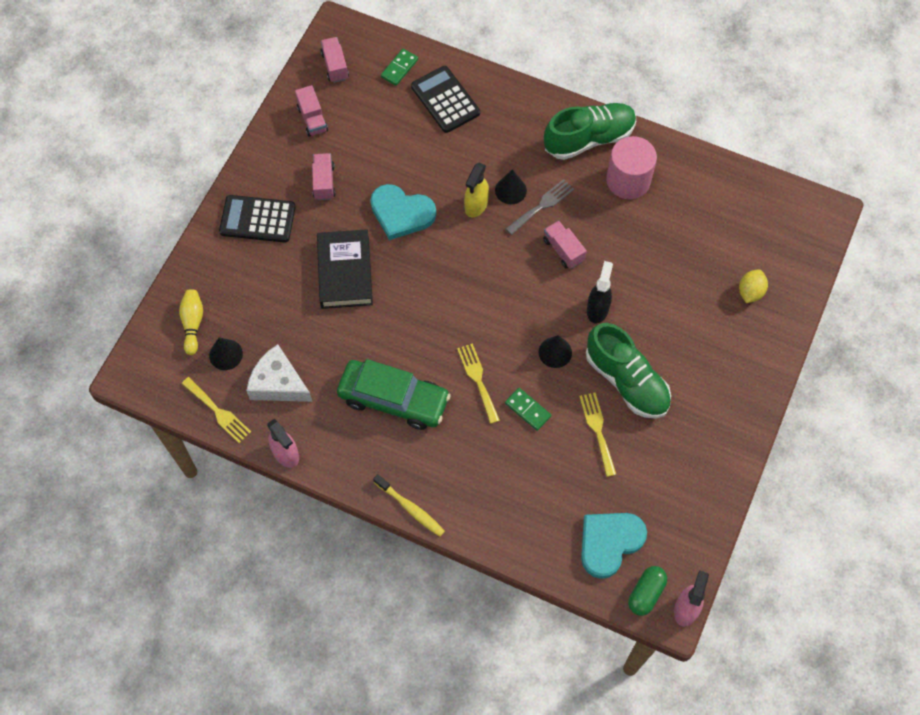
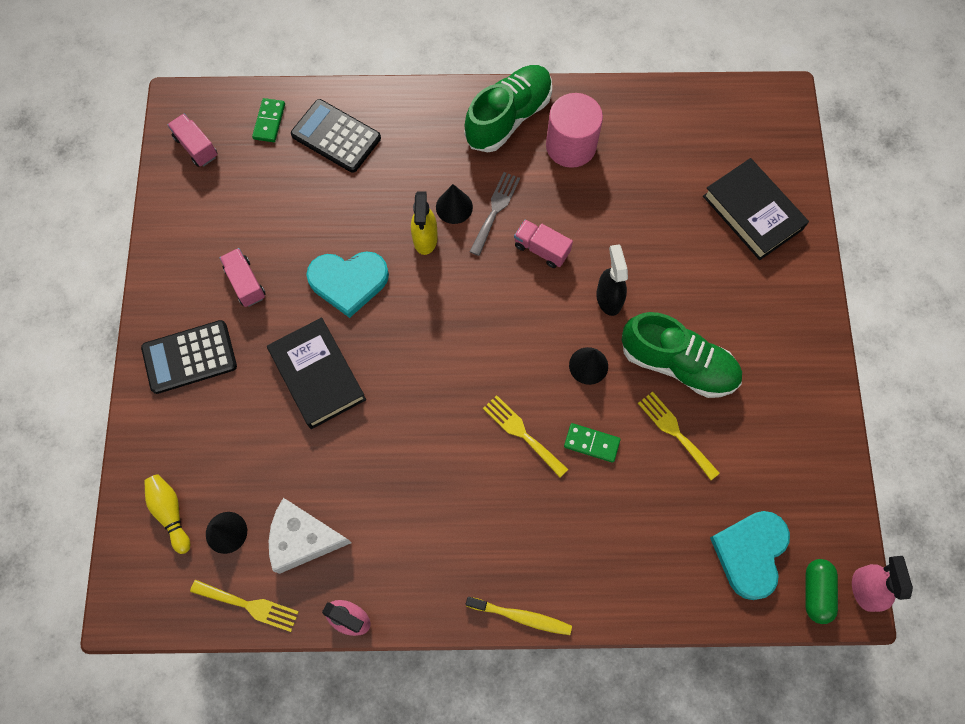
camera: 25 degrees left, 5 degrees up
(312, 119) = (199, 216): pink truck -> none
(393, 399) = (441, 498): green car -> none
(750, 292) = (752, 212): yellow lemon -> black book

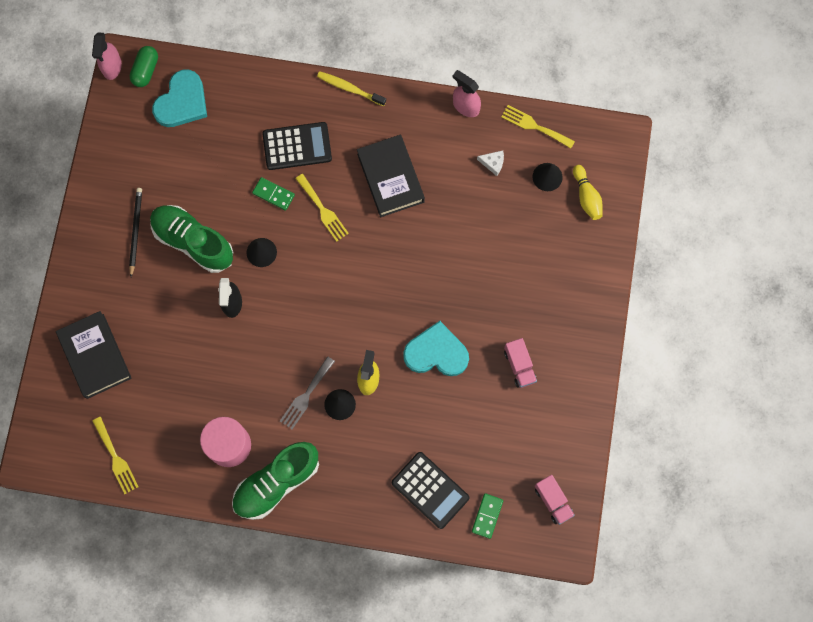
camera: 170 degrees left, 5 degrees up
(189, 357) = (567, 311): black calculator -> black calculator (297, 146)
(303, 539) = (493, 163): white cheese -> white cheese, size x0.48
(318, 375) = (469, 279): black book -> black book (390, 178)
(541, 249) = (275, 354): pink truck -> none
(675, 432) = (210, 192): yellow fork -> yellow fork (116, 458)
(754, 365) = (136, 231): none -> black pencil

